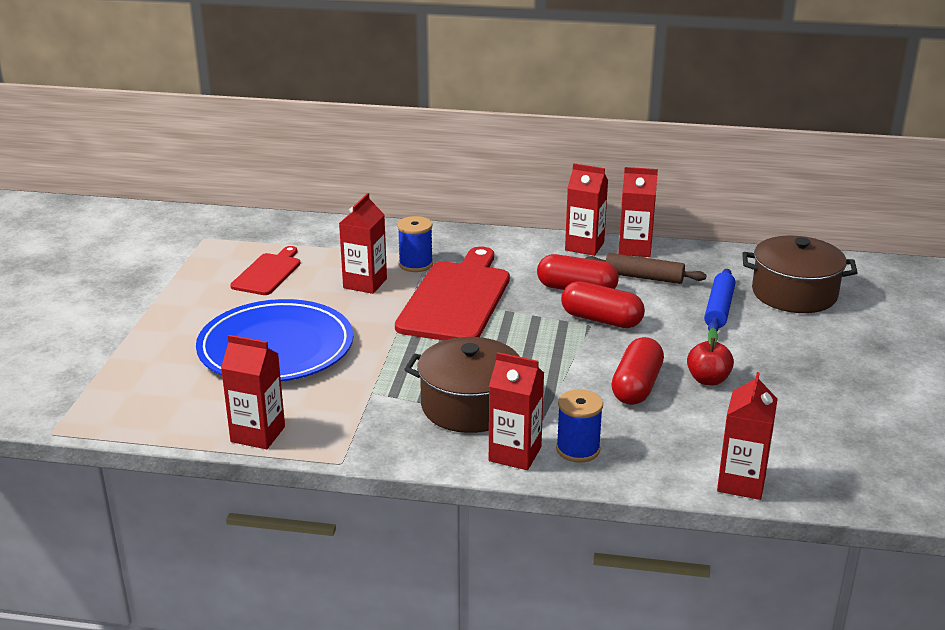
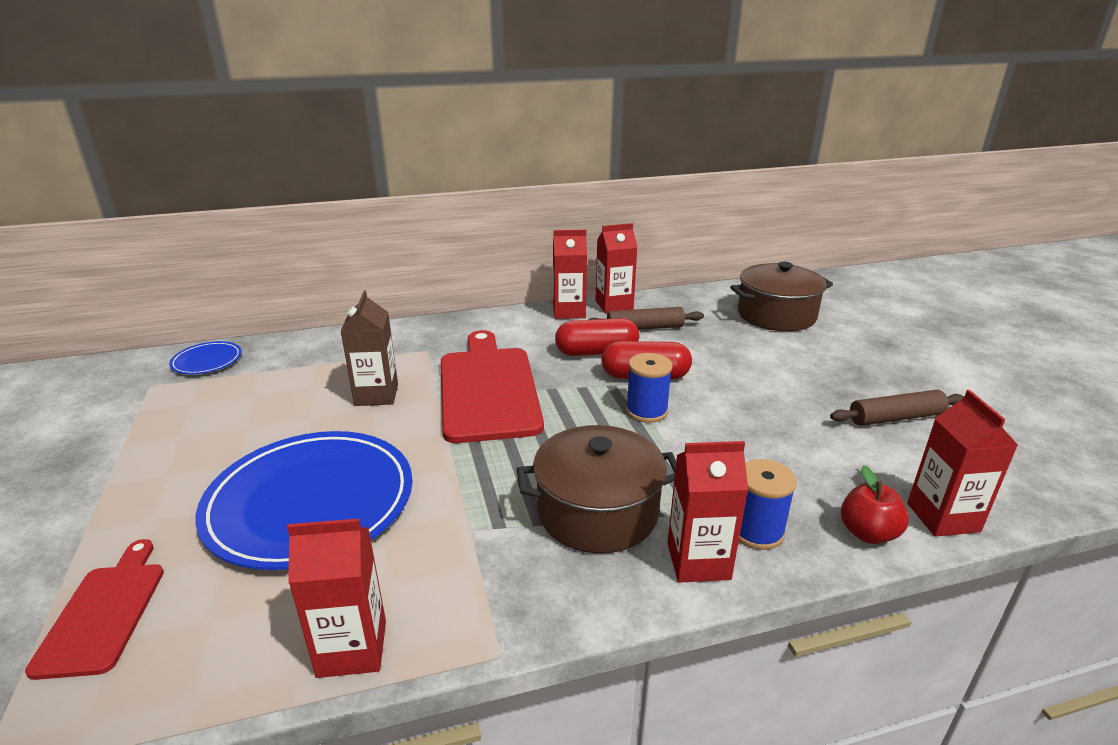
camera: 25 degrees left, 0 degrees up
(252, 226) = (207, 361): none -> blue plate
(268, 273) = (252, 409): red cutting board -> red cutting board (104, 612)
(365, 283) = (376, 395): red carton -> brown carton
(415, 264) = (419, 362): blue spool -> blue spool (646, 411)
(636, 386) = (741, 436): red capsule -> none
(708, 380) = (794, 411): red apple -> red apple (867, 533)
(719, 309) = (733, 341): blue rolling pin -> none
(798, 408) = (895, 417): none -> brown rolling pin

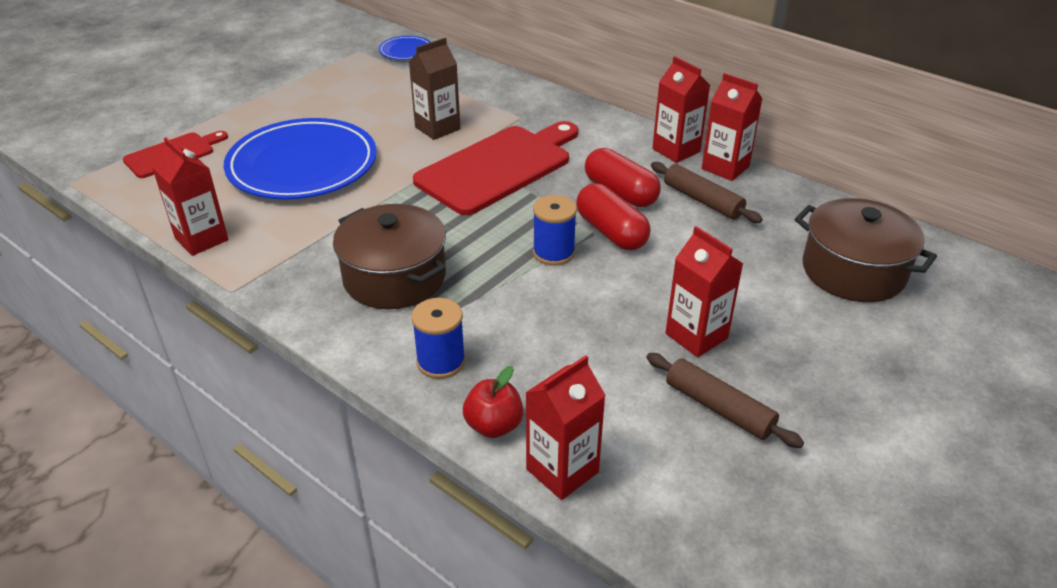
camera: 55 degrees right, 10 degrees up
(698, 561) = (379, 343): red carton -> red carton (696, 336)

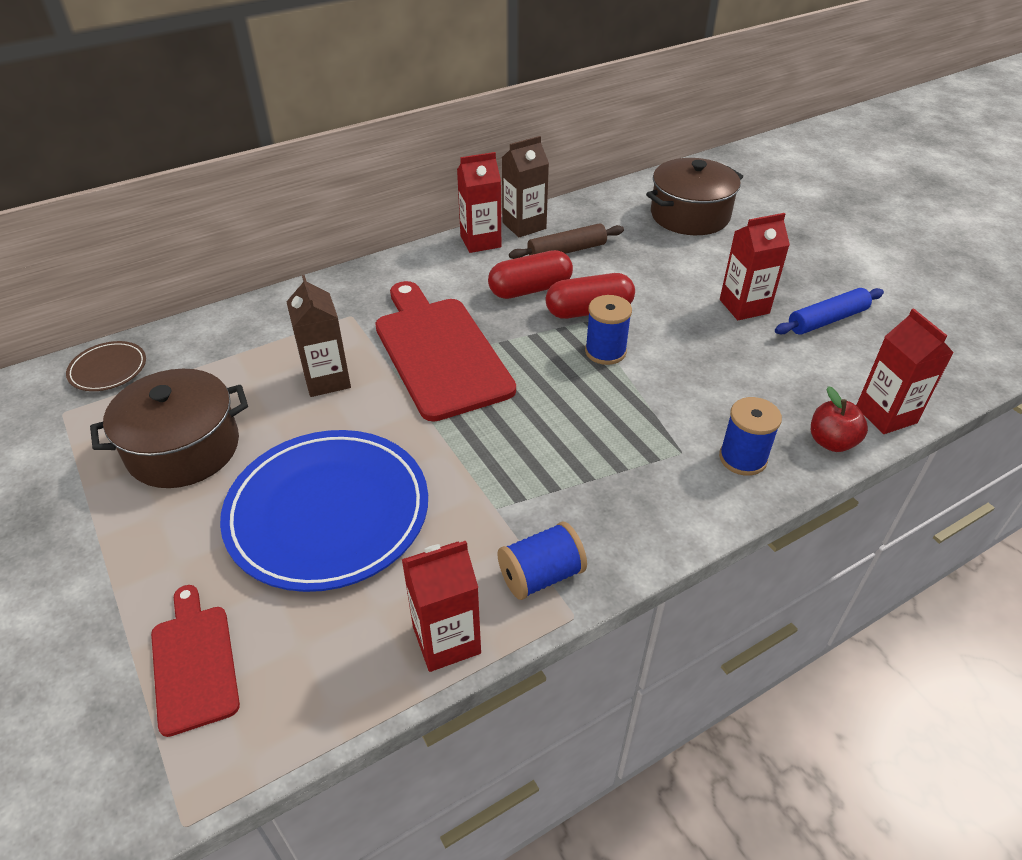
camera: 70 degrees left, 5 degrees up
(267, 268) = (541, 575): none -> blue spool
(394, 277) = (601, 467): brown pot -> brown pot (183, 448)
(406, 51) = (108, 369): blue plate -> brown plate
(719, 408) = (827, 320): brown rolling pin -> blue rolling pin
(725, 167) = (524, 225): red carton -> brown carton

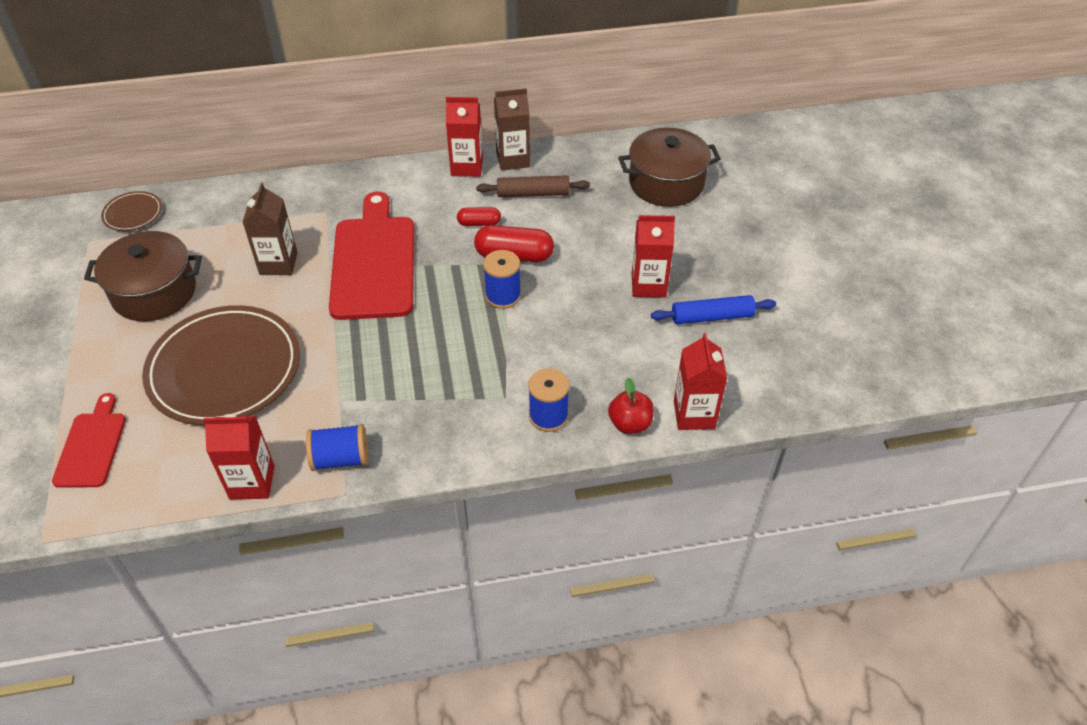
camera: 20 degrees right, 5 degrees up
(328, 513) = (224, 369): blue plate -> brown plate
(530, 289) = (479, 223): red capsule -> red capsule, size x0.57

